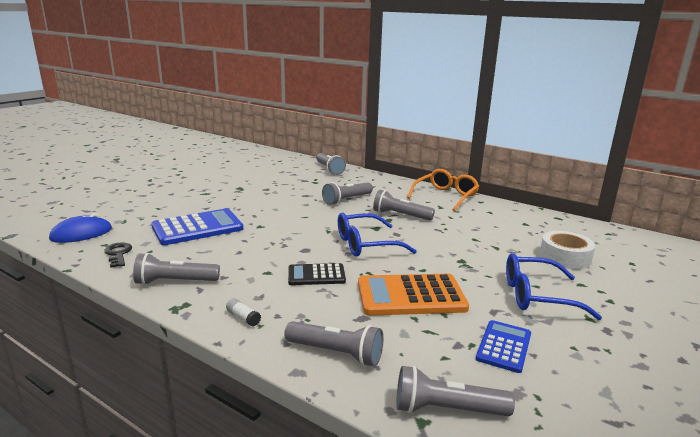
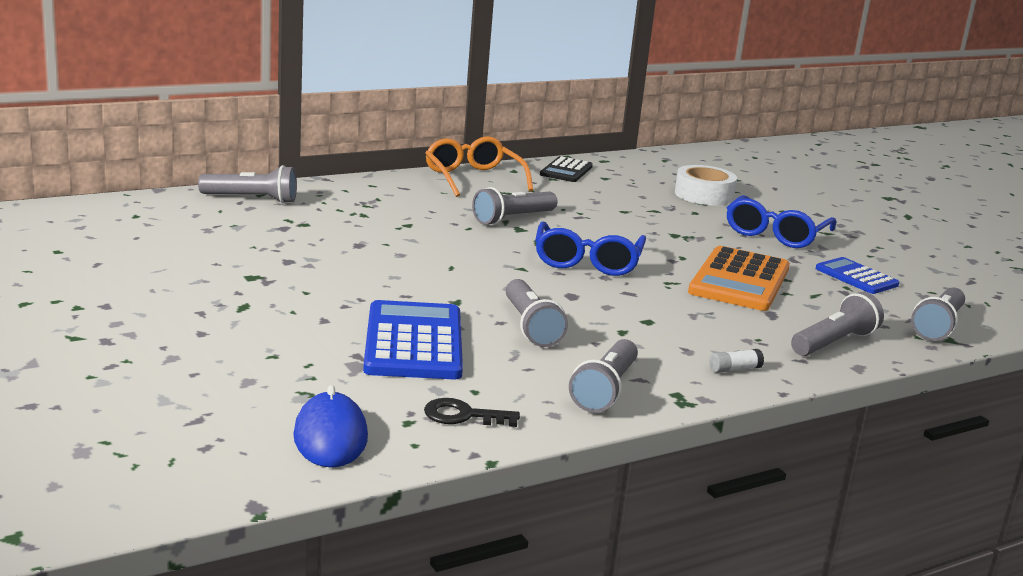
camera: 65 degrees left, 0 degrees up
(316, 275) = (653, 308): black calculator -> black calculator (566, 171)
(347, 200) = (415, 228): grey flashlight -> grey flashlight (530, 326)

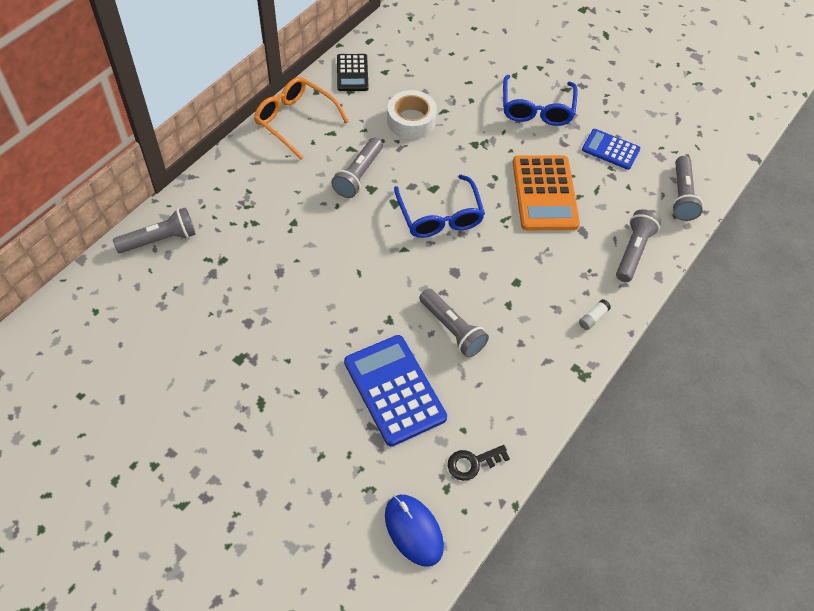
camera: 25 degrees left, 35 degrees up
(605, 390) = (534, 386): grey flashlight -> none
(704, 195) = (464, 67): white tape -> white tape (411, 121)

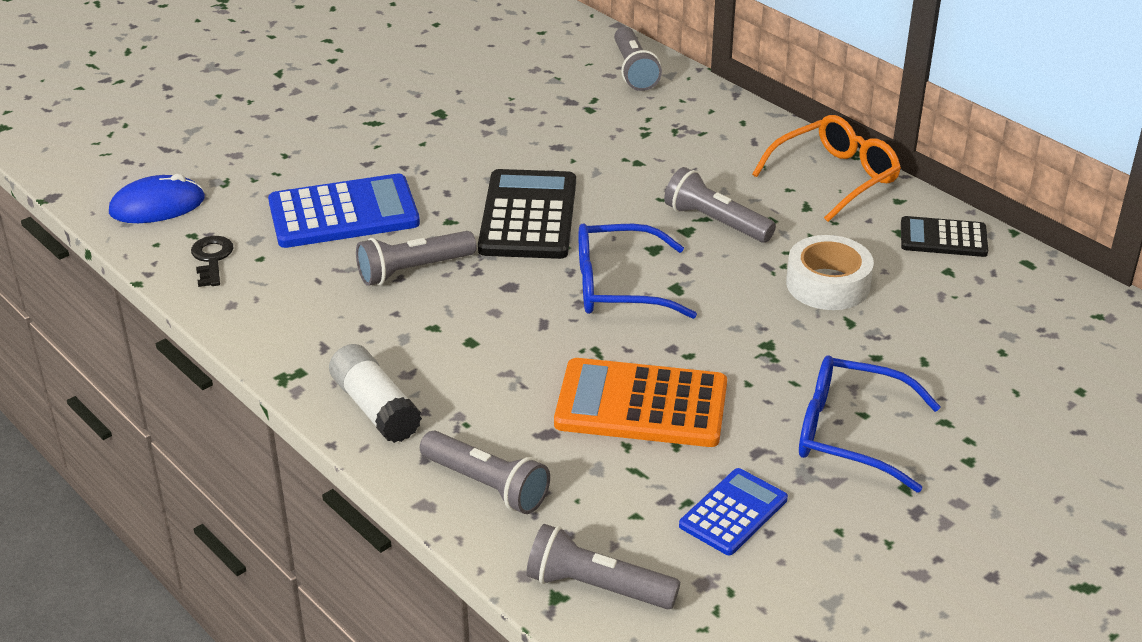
camera: 105 degrees right, 20 degrees down
(373, 275) = (528, 216): none -> black calculator
(593, 318) = (375, 408): white glue stick -> white glue stick, size x2.03

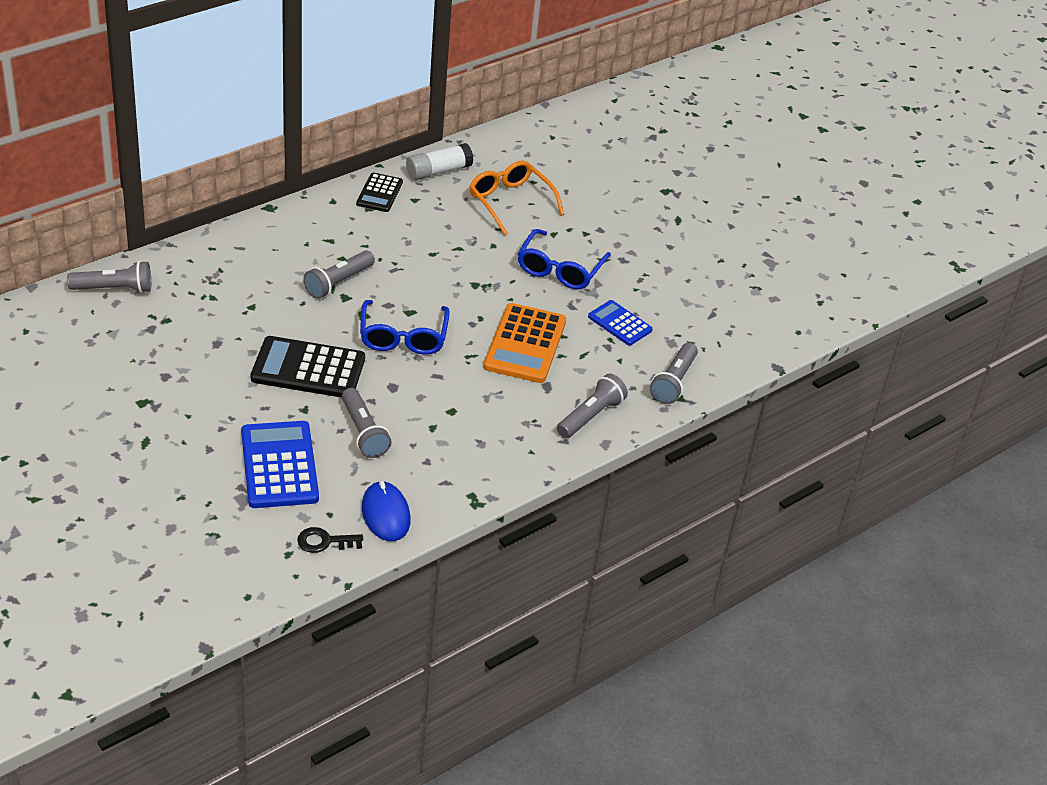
camera: 90 degrees left, 5 degrees up
(157, 206) = (239, 576): blue mouse -> blue mouse (385, 514)
(375, 408) = (514, 460): white glue stick -> white glue stick (438, 171)
(828, 284) = (418, 249): white tape -> none
(835, 177) = (298, 221): orange glasses -> orange glasses (510, 202)

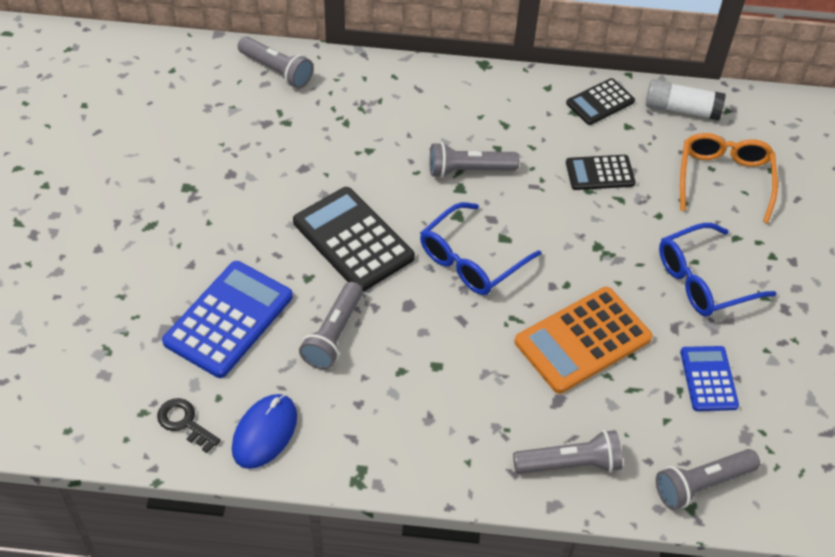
camera: 45 degrees right, 10 degrees up
(428, 239) = (600, 173): none -> black calculator

